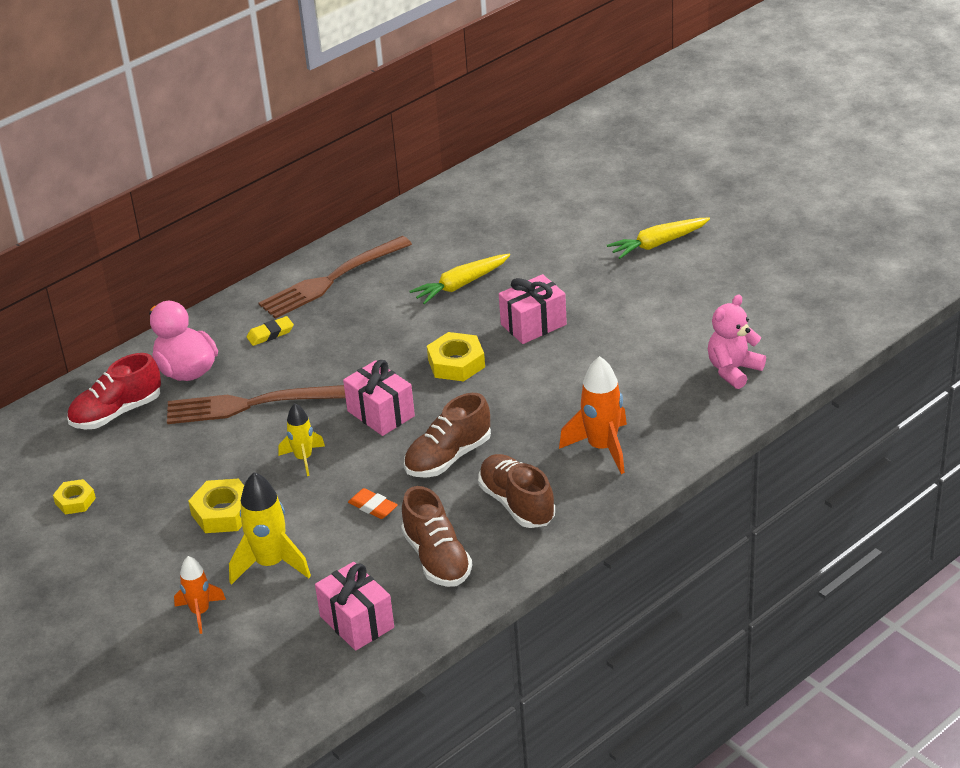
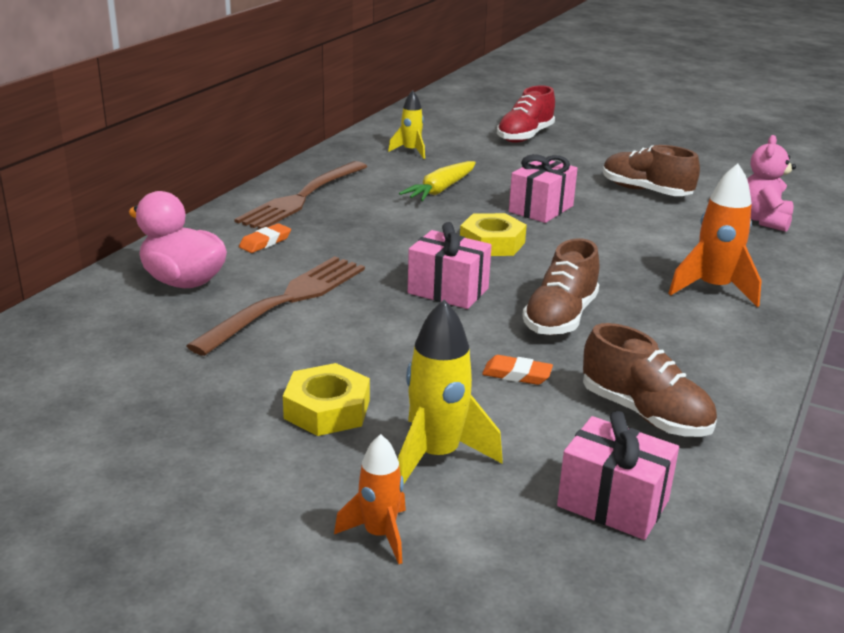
camera: 25 degrees left, 10 degrees down
(75, 501) = (101, 429): yellow nut -> none
(117, 412) = (113, 329): red shoe -> red shoe (525, 136)
(251, 404) = (286, 301): brown fork -> brown fork turned 150 degrees clockwise
(270, 334) = (265, 242): yellow eraser -> orange eraser
(303, 458) = (391, 341): yellow rocket -> yellow rocket (411, 151)
(517, 504) = (679, 347): brown shoe -> brown shoe (645, 191)
(658, 244) = (596, 151): yellow carrot -> none

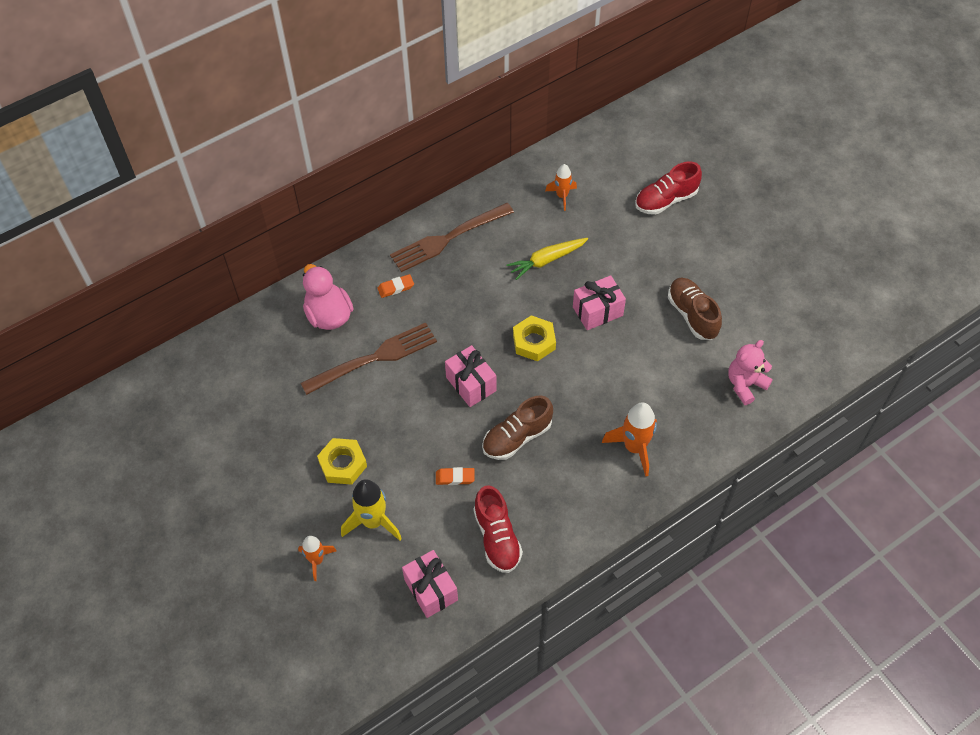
camera: 30 degrees right, 30 degrees up
(411, 151) = (562, 196): yellow rocket -> orange rocket
(517, 374) = (455, 477): orange eraser -> orange eraser turned 45 degrees counterclockwise
(644, 414) = (497, 537): brown shoe -> red shoe

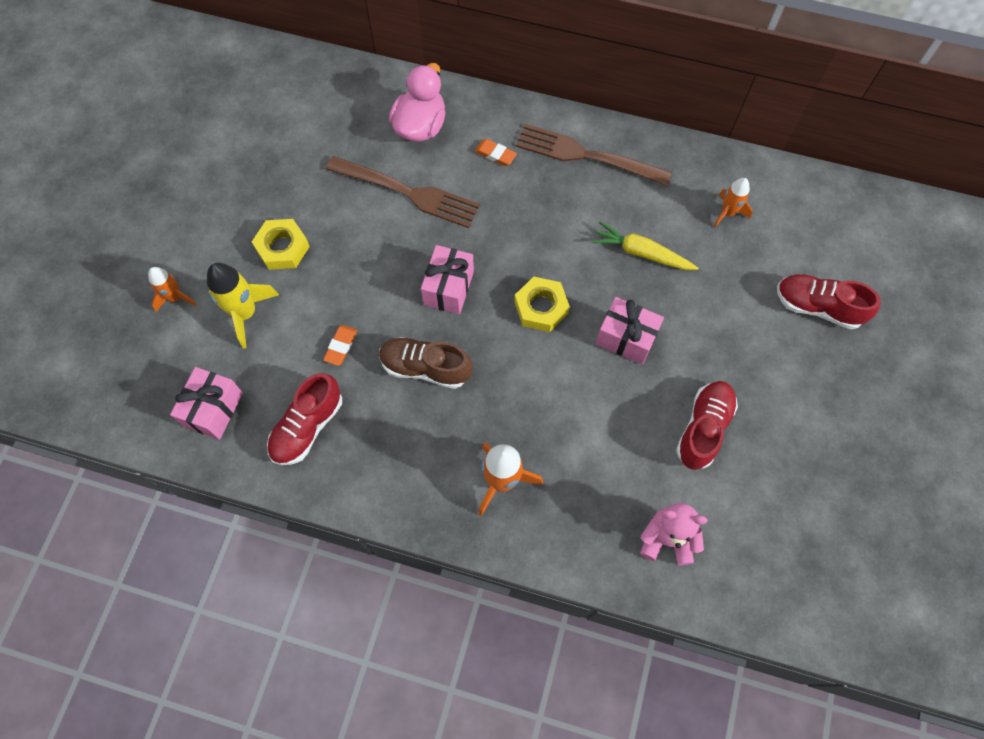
camera: 50 degrees right, 10 degrees up
(455, 477) = (341, 346): orange eraser -> orange eraser turned 60 degrees clockwise
(692, 315) = (703, 428): brown shoe -> red shoe

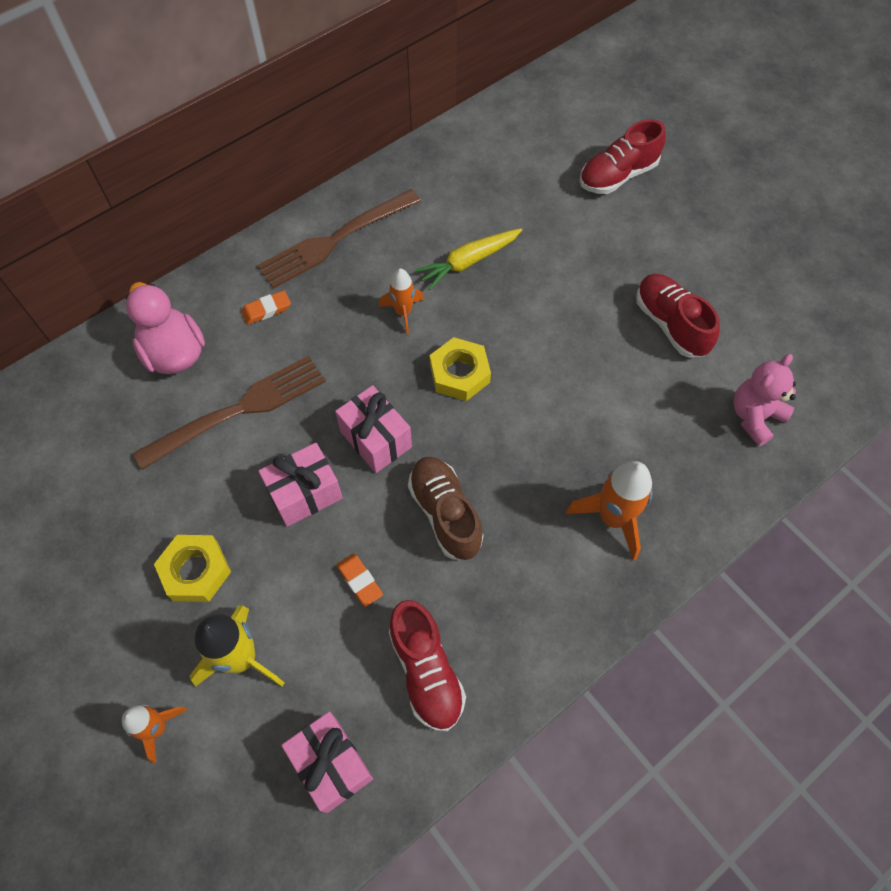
camera: 55 degrees left, 5 degrees down
(425, 367) = (445, 513): brown shoe -> brown shoe turned 105 degrees clockwise
(626, 338) = (543, 326): pink gift -> pink gift (305, 493)
(728, 213) = (482, 177): orange rocket -> orange rocket (403, 312)

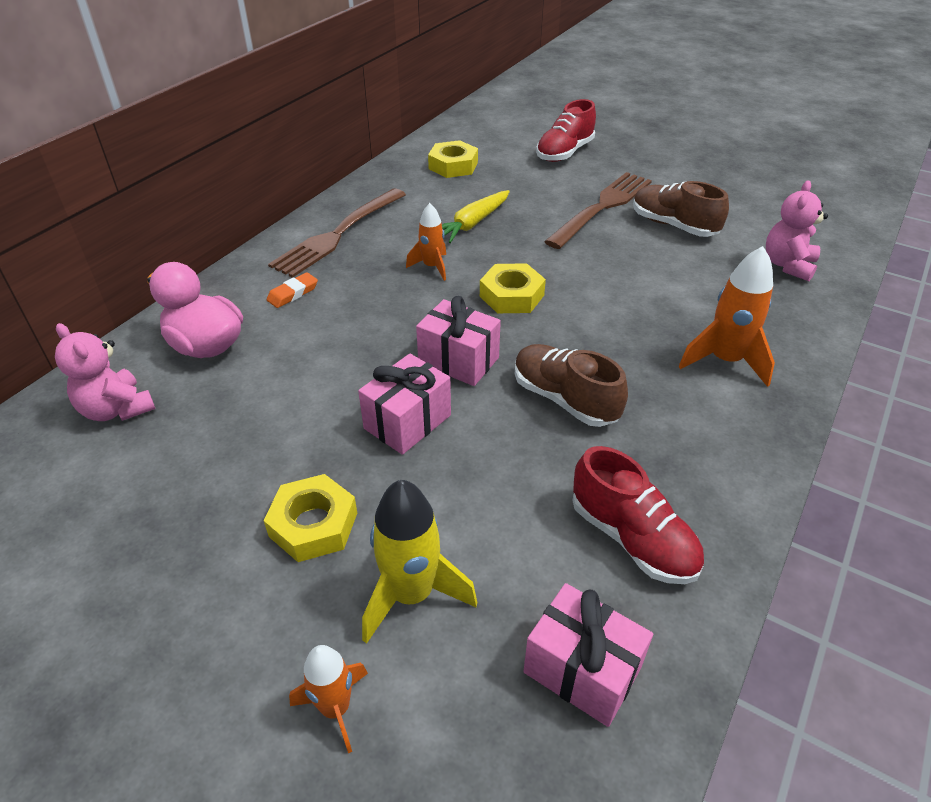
camera: 20 degrees left, 20 degrees down
(87, 403) = (117, 409): none -> pink teddy bear
(238, 410) = (299, 373): brown fork -> brown fork (602, 207)
(359, 581) = (509, 479): orange eraser -> none
(489, 166) = (453, 166): none -> yellow nut
(670, 324) = (673, 225): red shoe -> brown shoe

